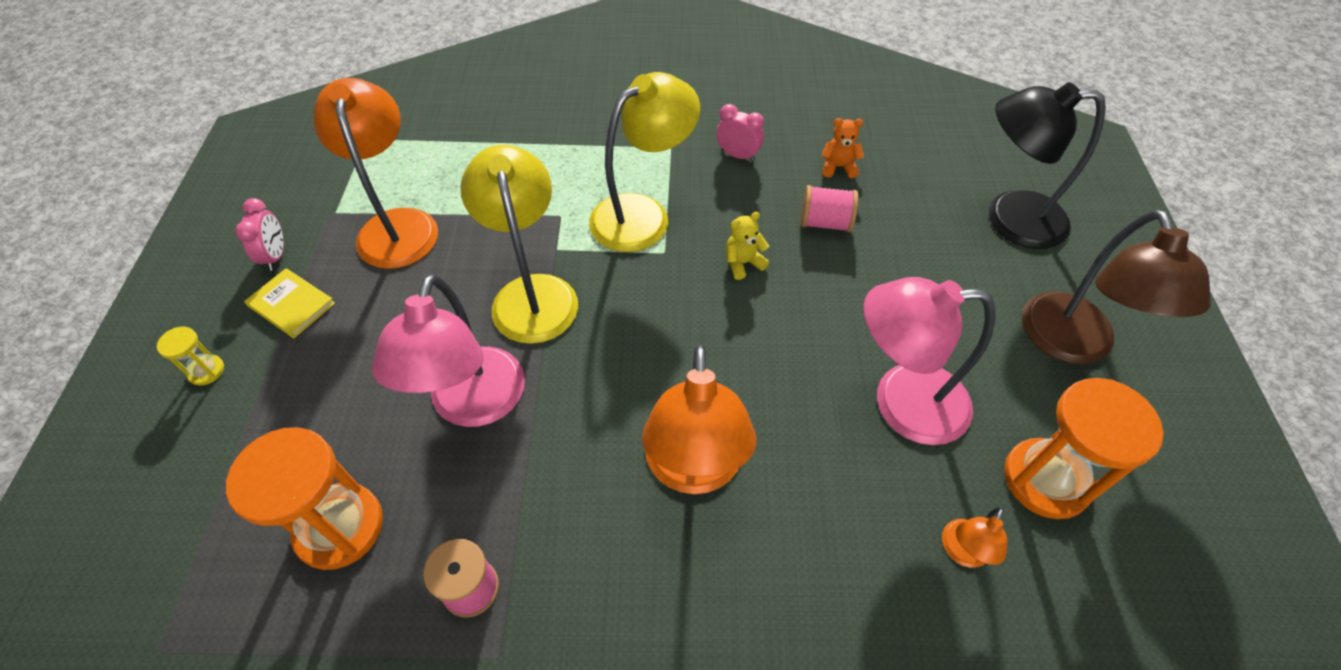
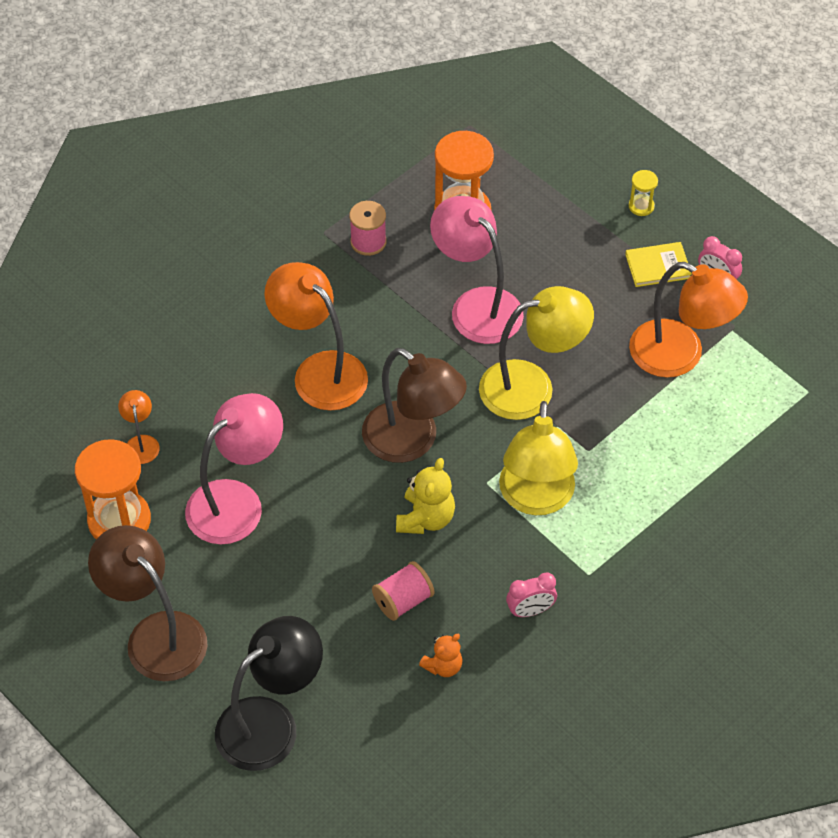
camera: 135 degrees right, 0 degrees up
(532, 293) = (532, 387): yellow lamp -> yellow lamp turned 45 degrees counterclockwise
(684, 329) = (412, 441): none -> brown lamp
(743, 263) = (425, 518): yellow teddy bear -> yellow teddy bear, size x1.53

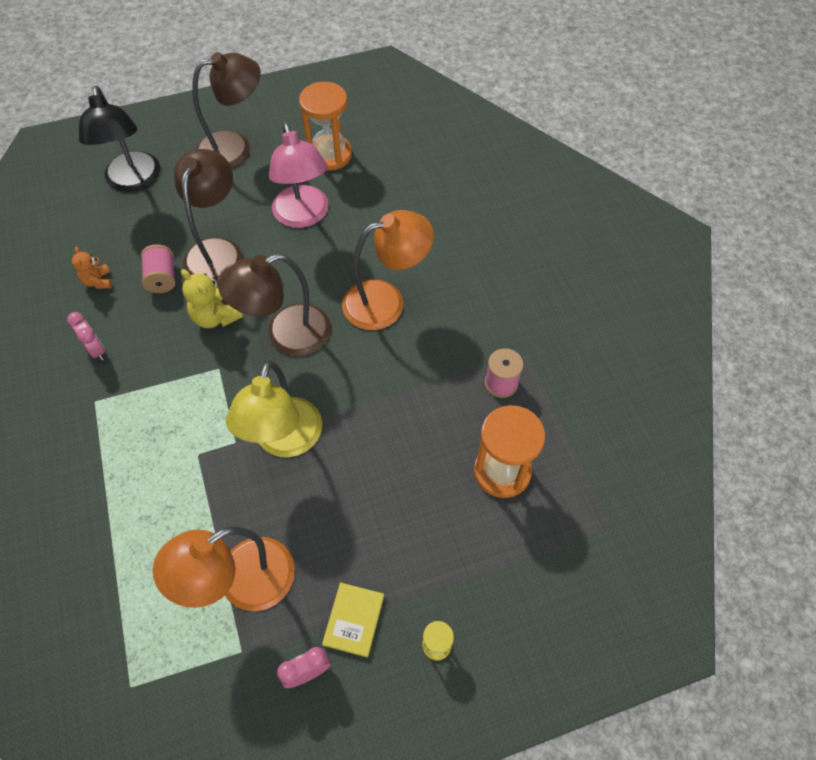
camera: 115 degrees right, 5 degrees up
(141, 443) = (384, 182): orange lamp -> none
(334, 565) = (217, 251): none -> brown lamp
(476, 305) = (391, 436): pink lamp -> none
(530, 611) = (96, 349): pink clock -> pink clock turned 135 degrees clockwise
(536, 499) = (181, 395): yellow lamp -> none

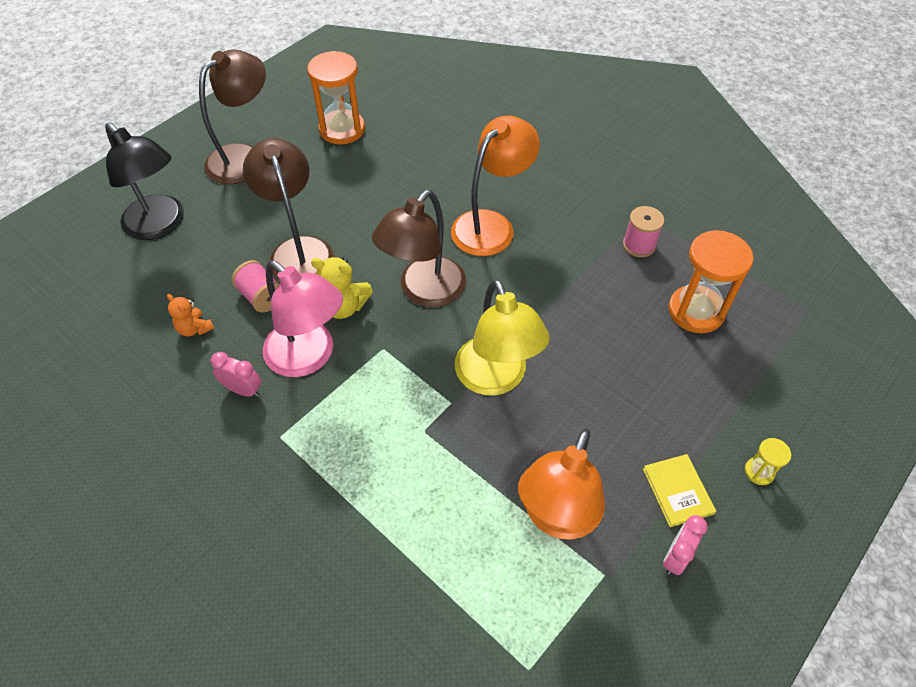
camera: 30 degrees left, 5 degrees down
(303, 216) = (359, 188): pink lamp -> pink lamp (309, 357)

